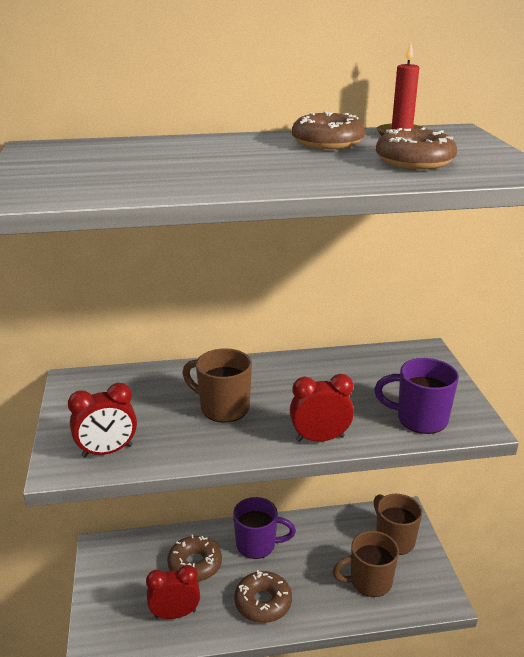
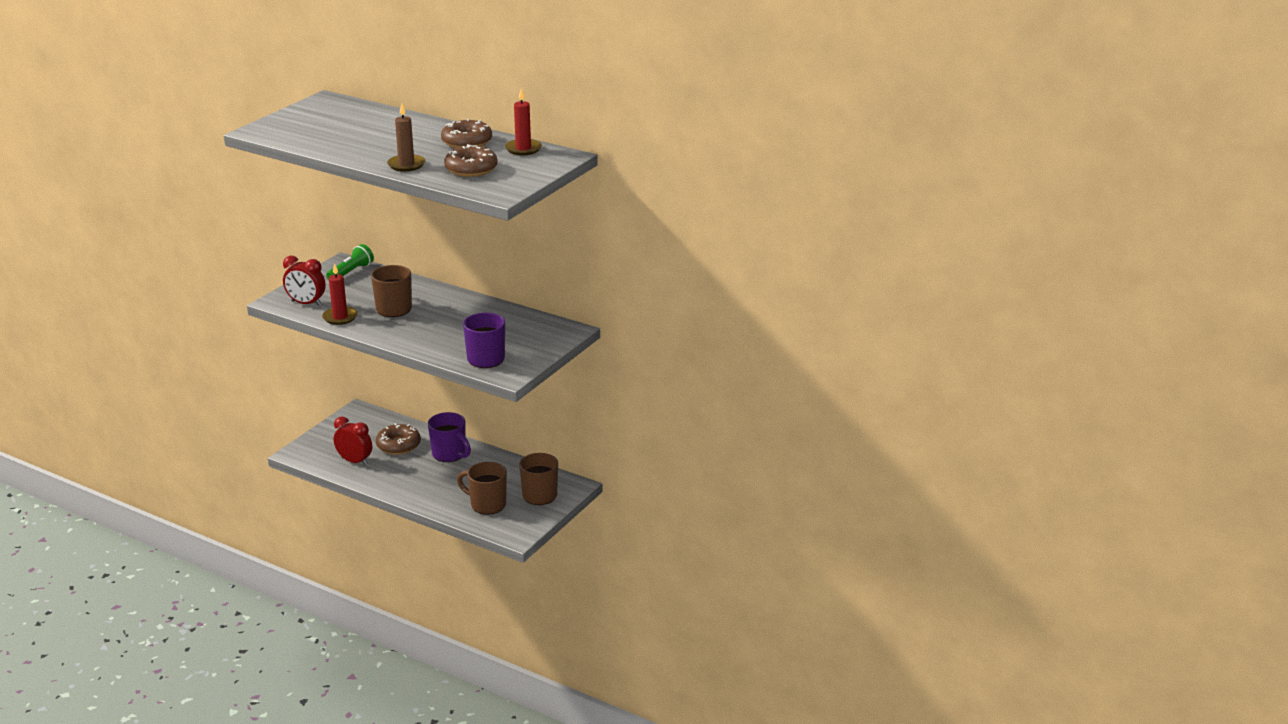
camera: 40 degrees right, 0 degrees up
(101, 387) = (351, 272): none -> green flashlight
(180, 449) = (340, 317): none -> red candle
(263, 602) = (409, 481): brown donut -> none
(320, 438) = (414, 343): red clock -> none
(333, 177) = (406, 165): none -> brown candle

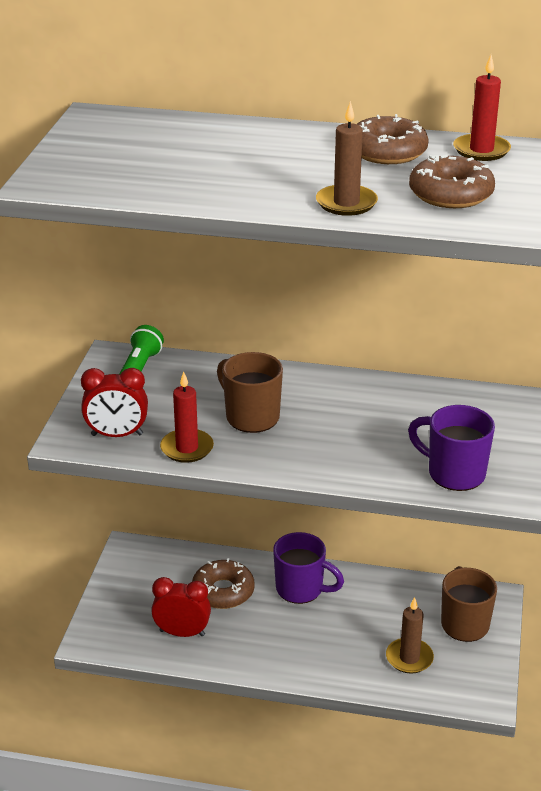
camera: 20 degrees left, 5 degrees up
(487, 504) = (409, 658): brown mug -> brown candle

